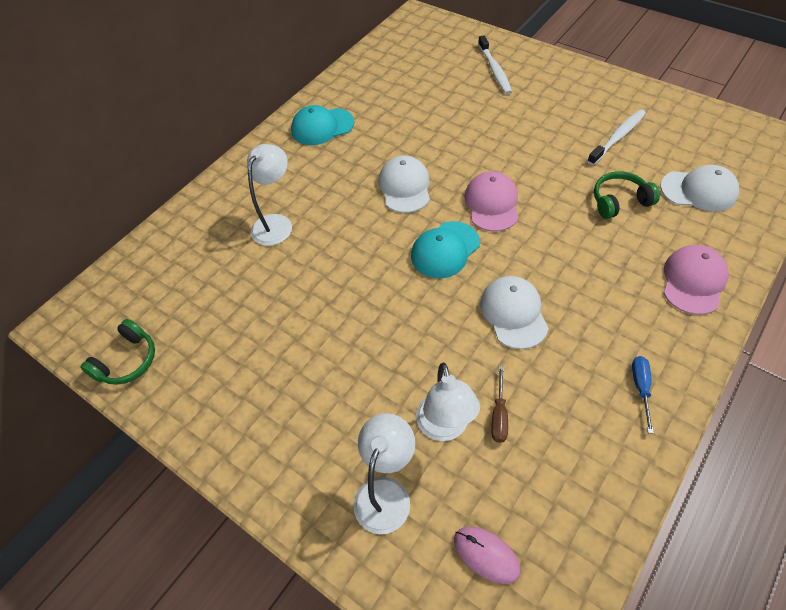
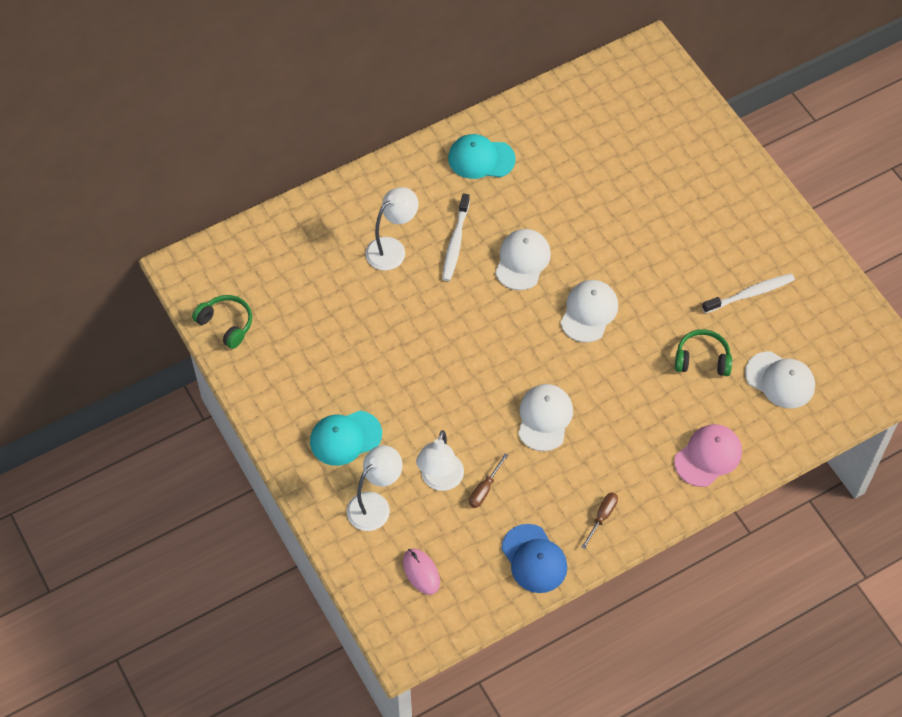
camera: 20 degrees right, 5 degrees up
(127, 361) = (226, 324): green headphones -> green headphones turned 105 degrees counterclockwise
(445, 250) = (522, 338): turquoise cap -> turquoise cap (345, 438)
(492, 204) = (589, 312): pink cap -> white cap
(494, 70) = (686, 162): white toothbrush -> white toothbrush (455, 242)
(604, 472) = (534, 559): none -> blue cap
(641, 388) = (602, 517): blue screwdriver -> brown screwdriver

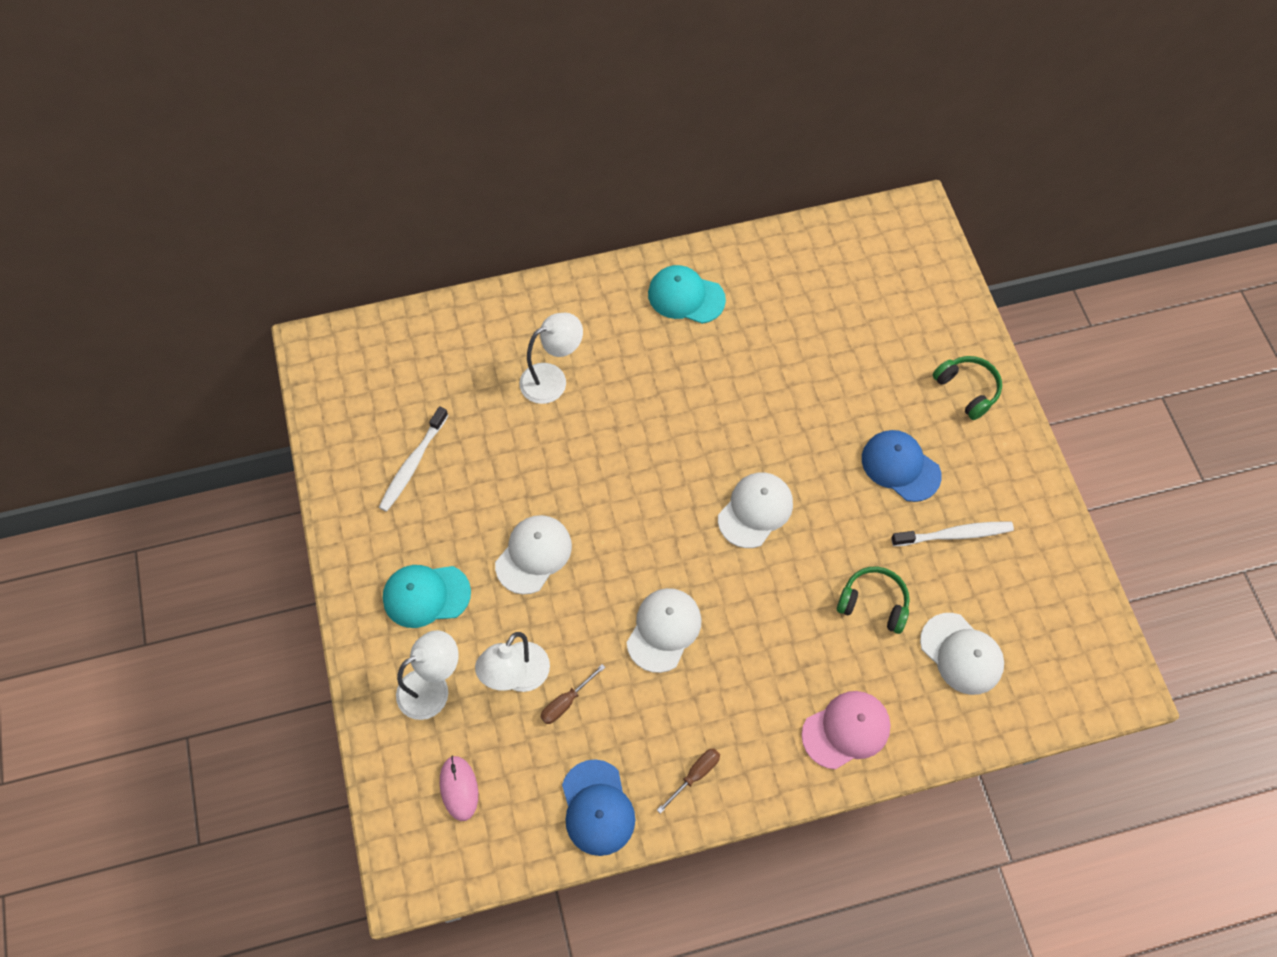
camera: 15 degrees right, 5 degrees up
(226, 324) = (339, 424): green headphones -> green headphones (967, 390)
(455, 242) = (626, 389): white toothbrush -> white toothbrush (413, 464)
(522, 260) = (696, 429): white cap -> white cap (533, 554)
(693, 252) = (900, 466): none -> blue cap

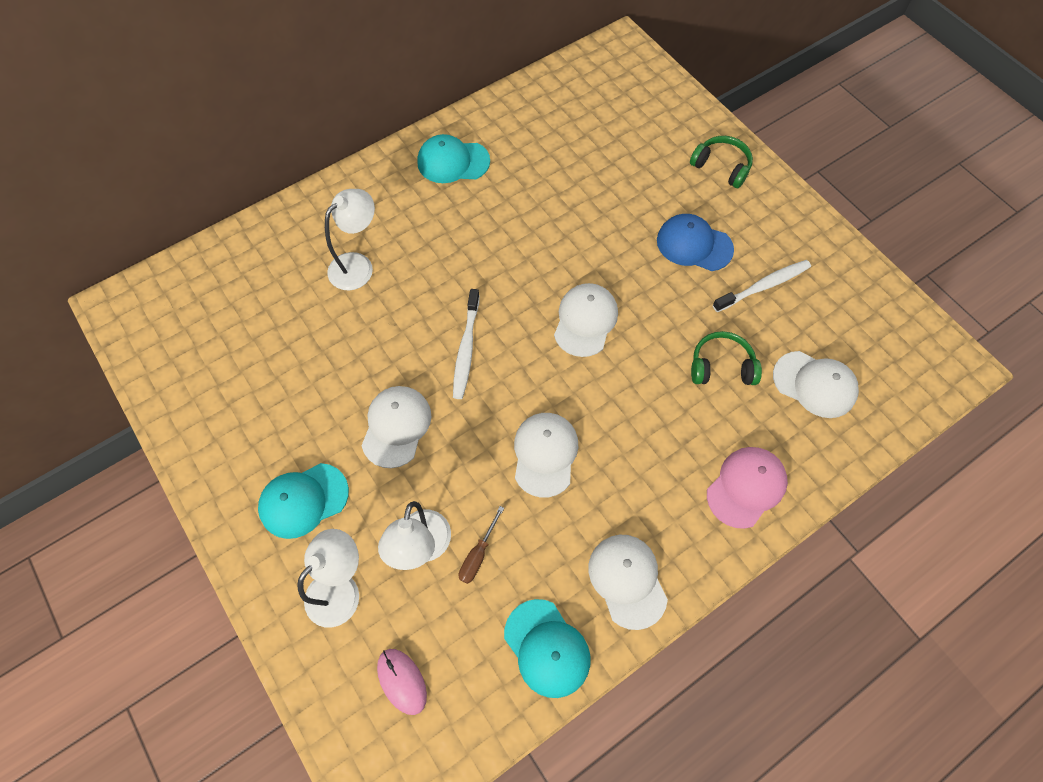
camera: 20 degrees left, 0 degrees up
(413, 464) = (249, 381): white toothbrush -> white toothbrush (466, 349)
(597, 808) = (547, 648): blue cap -> turquoise cap
(695, 775) = (627, 580): brown screwdriver -> white cap

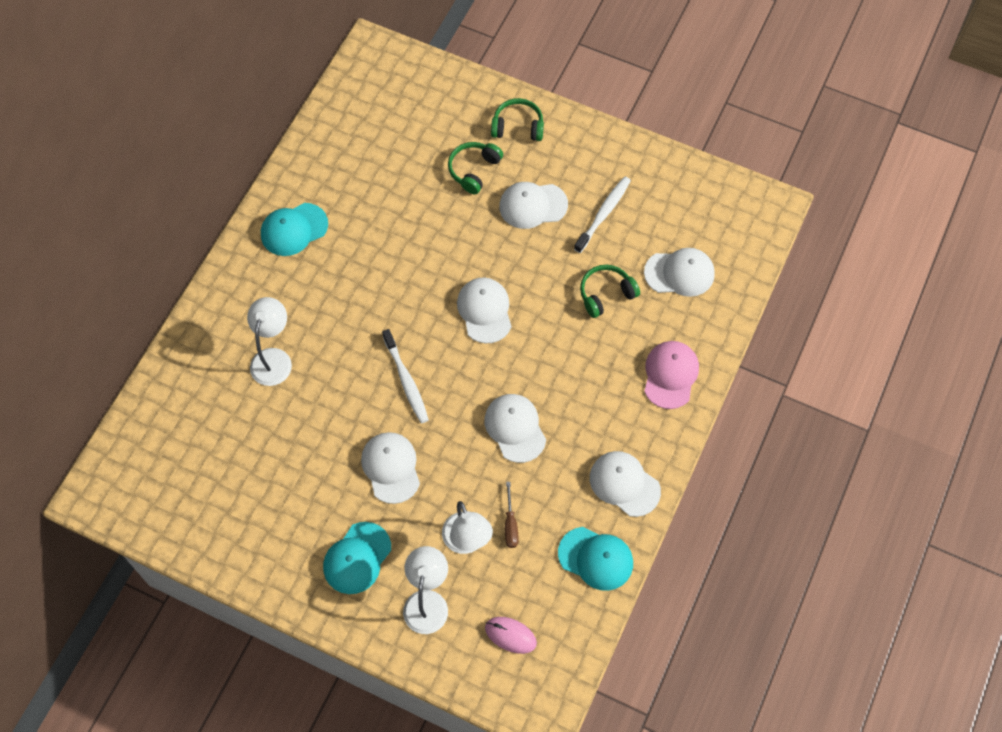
camera: 30 degrees left, 0 degrees up
(654, 186) = (474, 170): none -> green headphones
(694, 245) = (533, 205): blue cap -> white cap

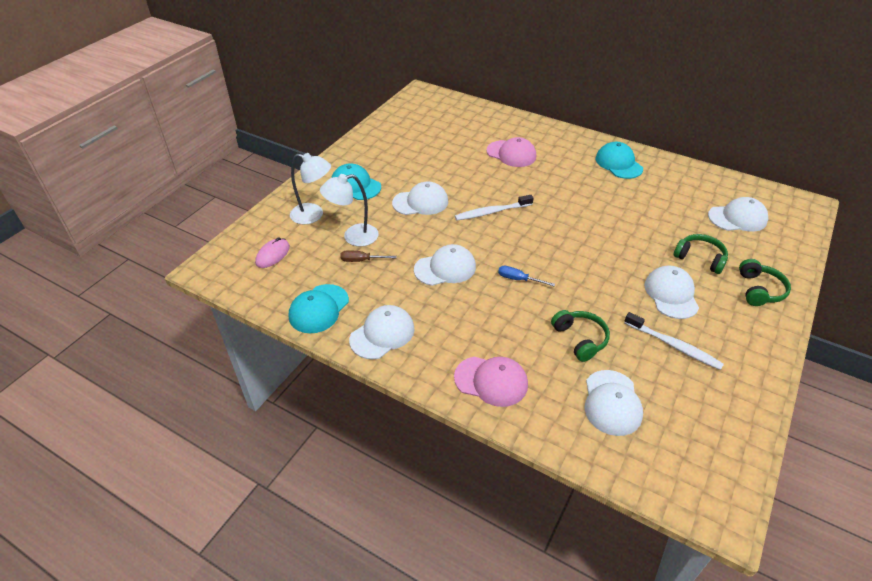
camera: 95 degrees right, 20 degrees down
(273, 358) = (511, 154): white lamp -> pink cap
(484, 311) = (556, 257): white cap -> white cap (737, 218)
(525, 350) = (518, 279): none -> blue screwdriver

